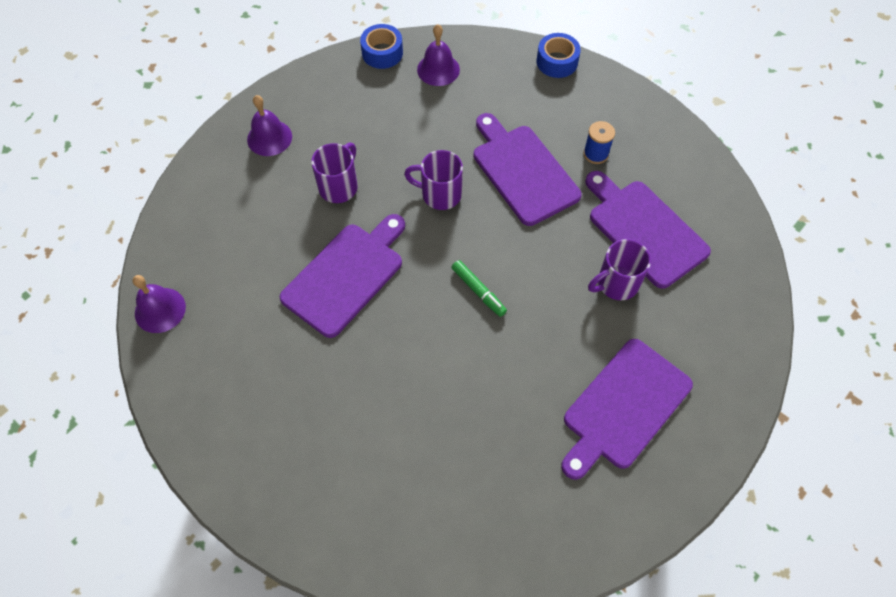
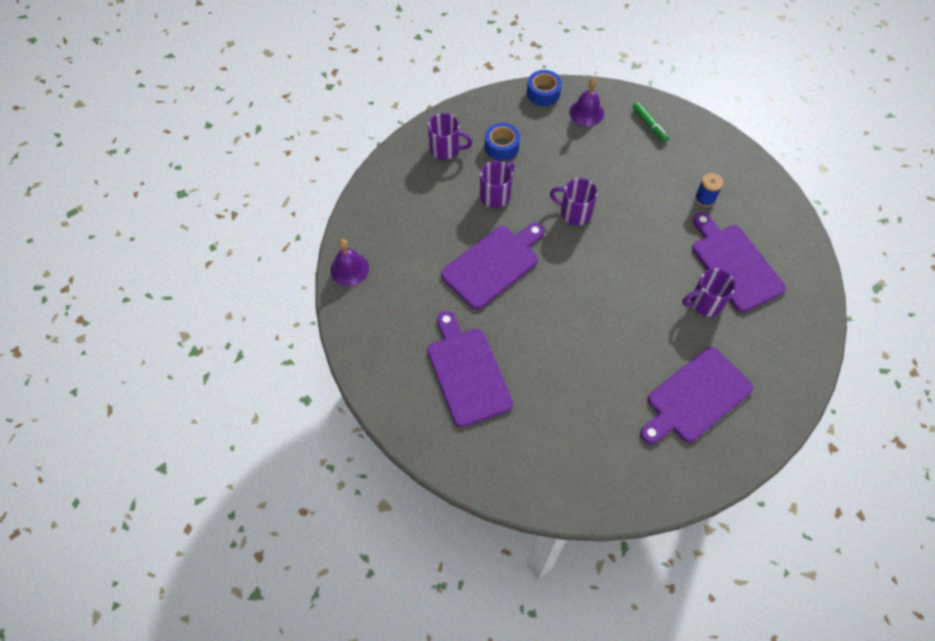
camera: 10 degrees right, 0 degrees up
(269, 138) = (446, 149): purple bell -> purple mug
(478, 291) = (595, 292): green marker -> green marker (649, 125)
(522, 171) = (643, 204): purple cutting board -> purple cutting board (467, 372)
(557, 62) = (684, 119): blue tape -> blue tape (501, 146)

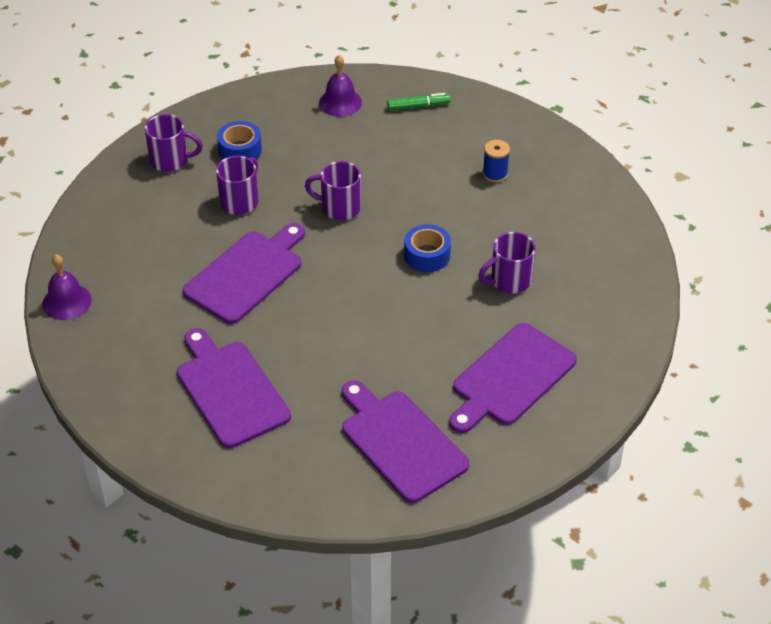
camera: 10 degrees left, 15 degrees down
(543, 93) = (284, 88): blue tape -> blue tape (427, 255)
(649, 125) = (418, 106): green marker -> green marker turned 60 degrees counterclockwise
(734, 264) = (539, 237): purple cutting board -> purple cutting board (400, 442)

